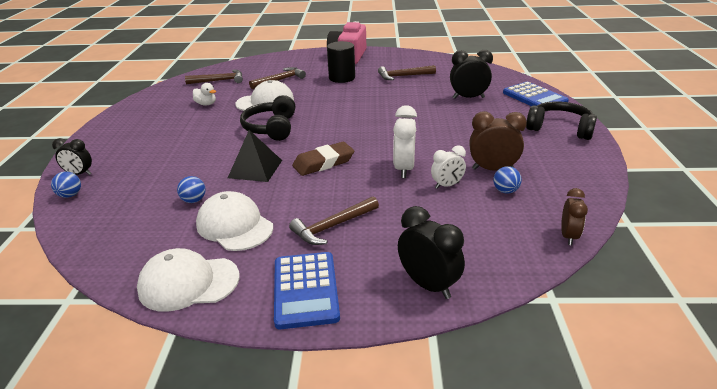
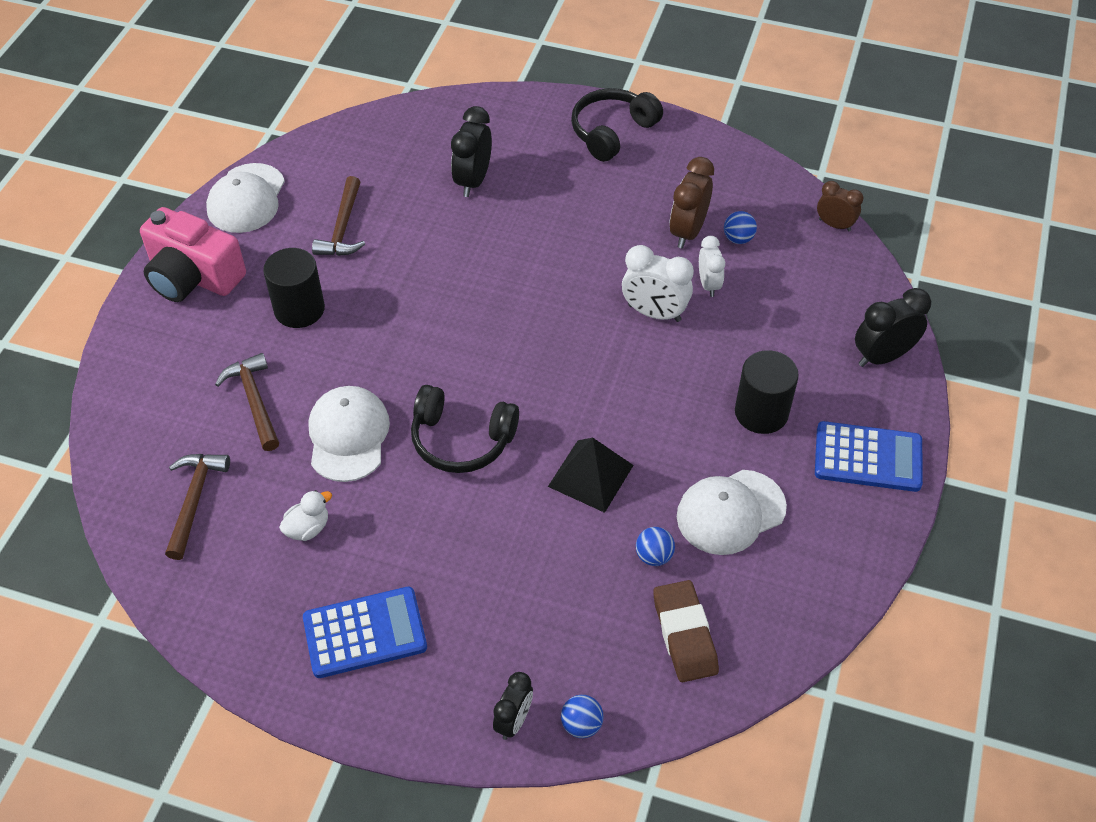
camera: 75 degrees left, 20 degrees up
(188, 283) = (832, 565): white cap -> white cap (246, 198)
(323, 163) = (605, 393): brown eraser -> brown eraser (684, 634)
(333, 226) = (761, 412): brown hammer -> black cylinder
(534, 97) = (509, 115): blue calculator -> blue calculator (365, 633)

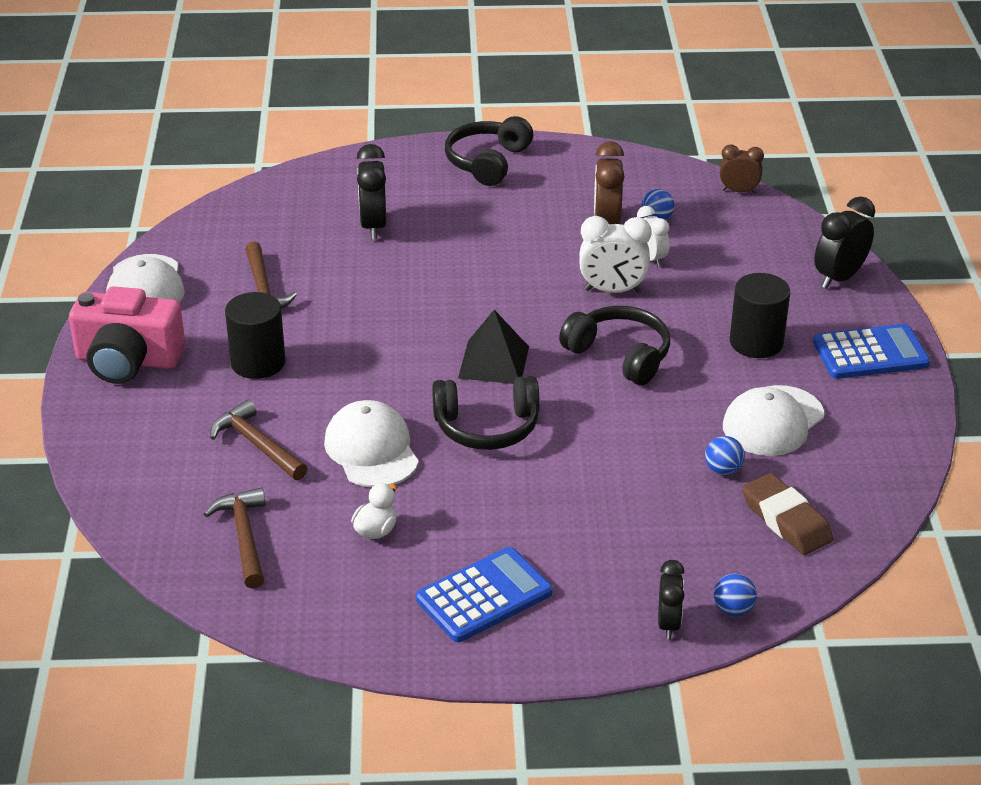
camera: 20 degrees left, 15 degrees down
(590, 476) = (627, 425): black pyramid -> black pyramid (493, 362)
(623, 391) = (619, 355): none -> black headphones

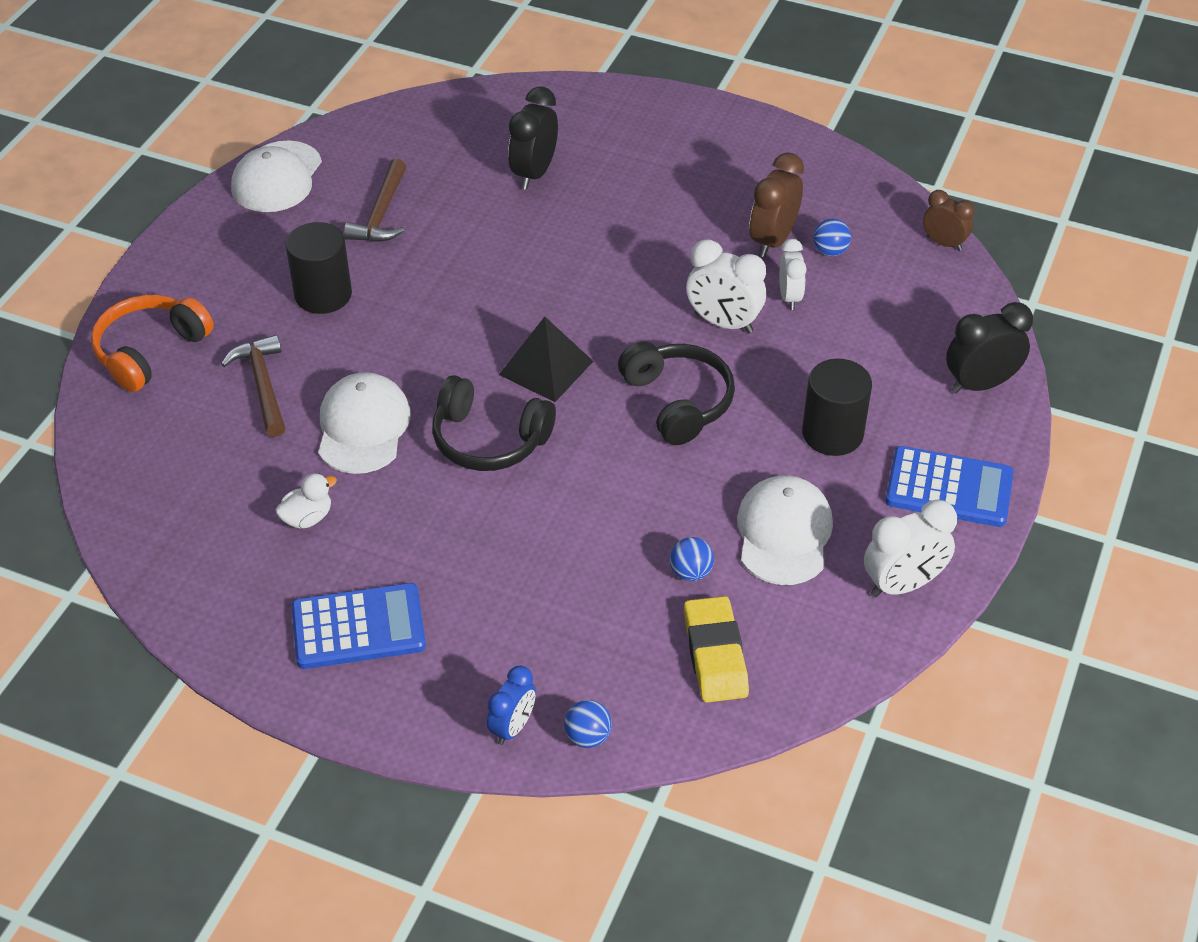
camera: 25 degrees right, 10 degrees up
(128, 360) = (209, 254): pink camera -> none
(132, 449) = (150, 351): none -> orange headphones
(244, 537) = (185, 482): brown hammer -> none
(488, 162) = (700, 131): black headphones -> none
(668, 624) = (513, 727): black clock -> blue clock
(773, 421) = (784, 533): white cap -> white cap turned 120 degrees clockwise
(786, 520) = (715, 654): brown eraser -> yellow eraser
(887, 428) = (902, 585): none -> white clock

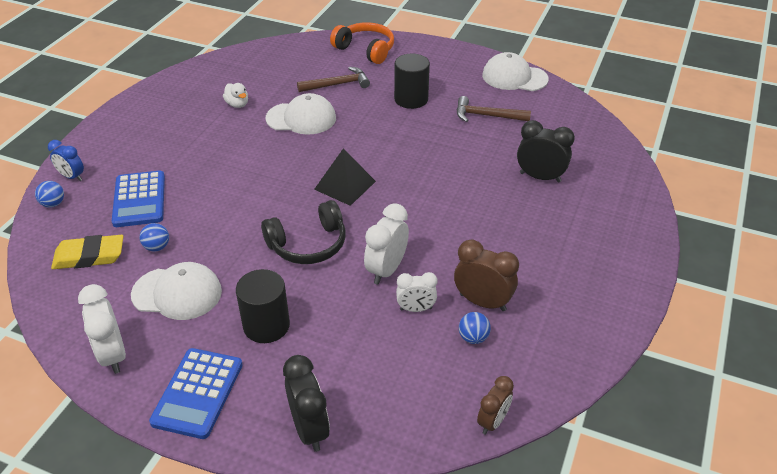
camera: 90 degrees right, 5 degrees down
(358, 627) = (158, 124): blue calculator -> blue calculator (139, 199)
(489, 439) = (285, 163): black headphones -> none

